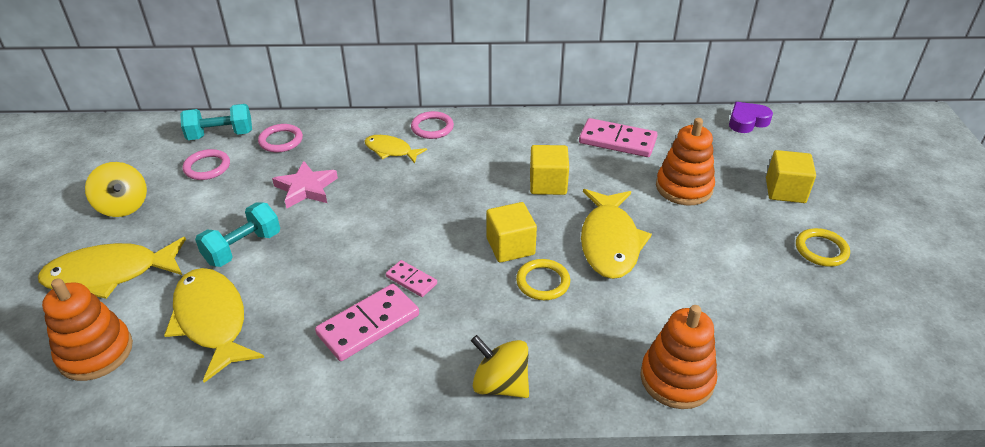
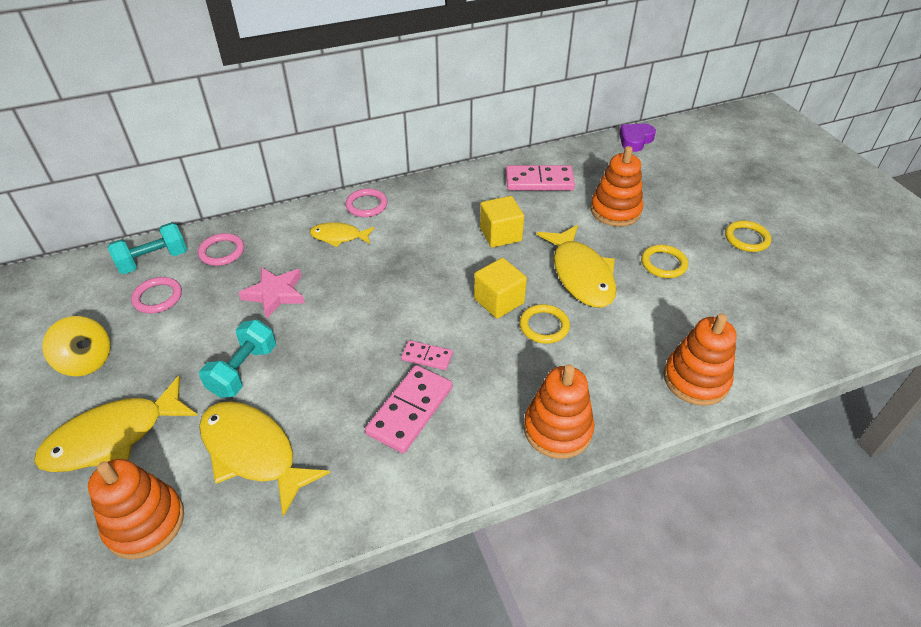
camera: 20 degrees left, 5 degrees up
(500, 384) = (557, 429): yellow spinning top -> orange stacking toy
(707, 253) = (663, 264): none -> yellow ring
(785, 190) = (695, 194): yellow cube -> none

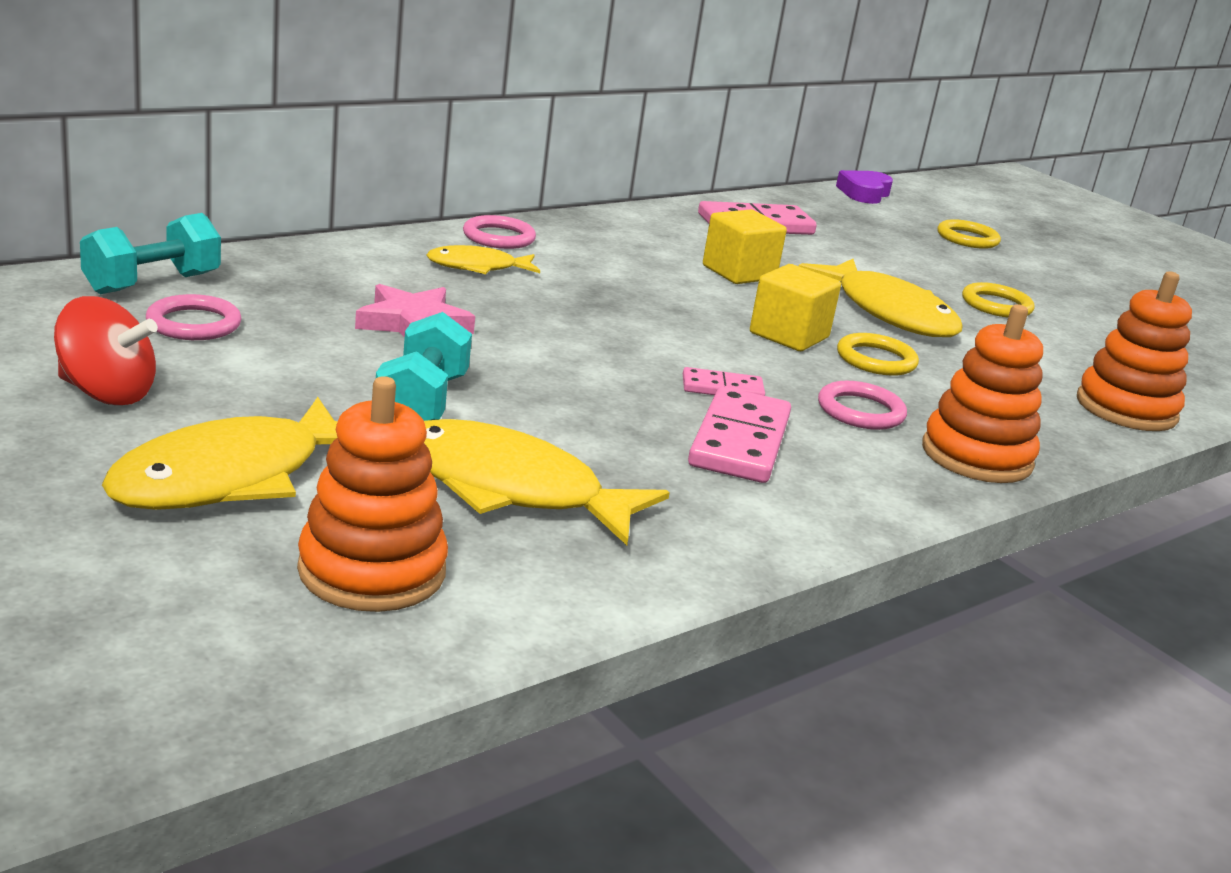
camera: 20 degrees left, 20 degrees down
(86, 361) = (106, 393): yellow spinning top -> red spinning top
(222, 252) = (278, 277): pink ring -> pink ring (860, 411)
(615, 211) = (889, 256): orange stacking toy -> none
(746, 238) = (1087, 286): yellow ring -> yellow ring (967, 238)

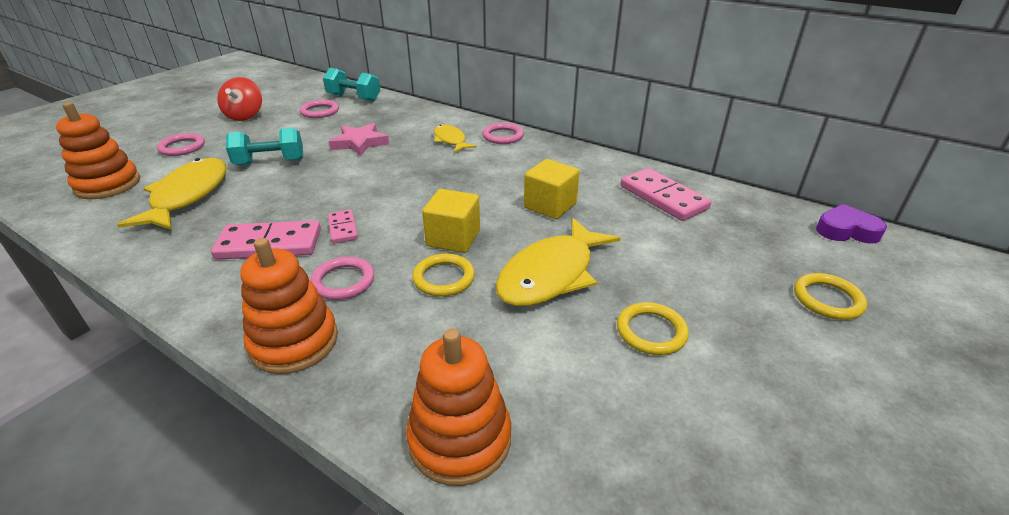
camera: 75 degrees right, 10 degrees up
(231, 477) = (182, 147): yellow fish -> pink ring

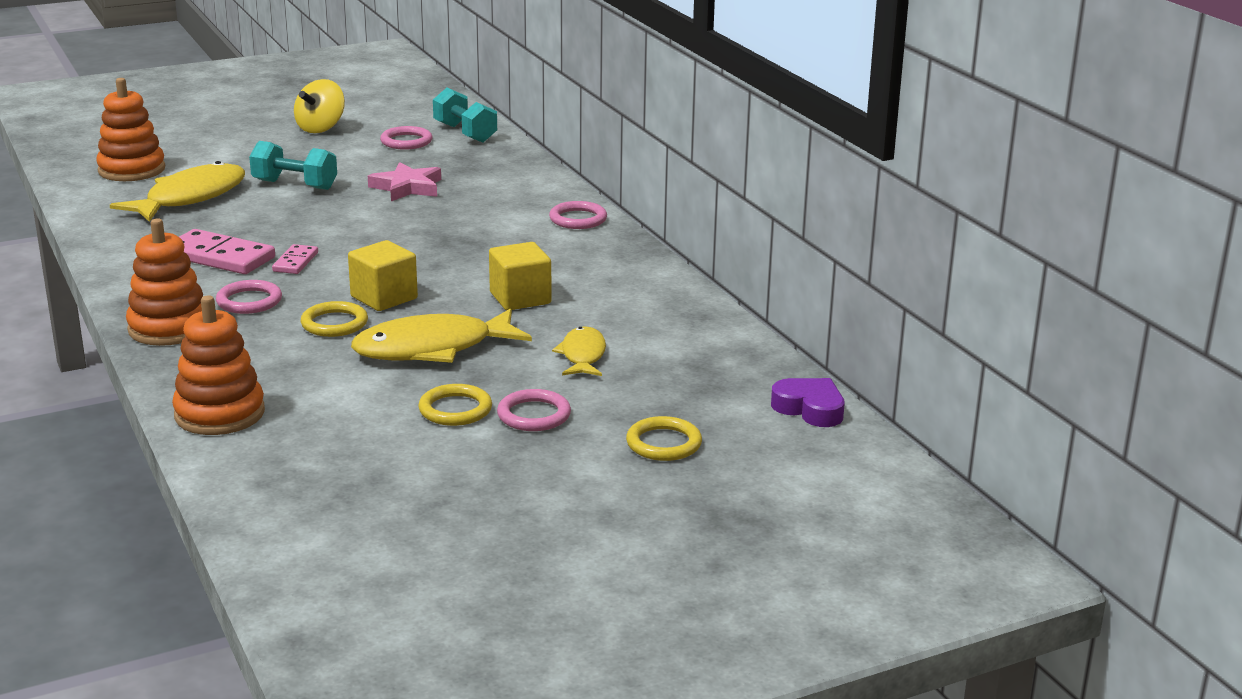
camera: 30 degrees right, 10 degrees down
(182, 147) = (226, 149): pink ring -> pink ring (534, 415)
(245, 116) = (321, 128): red spinning top -> yellow spinning top
(451, 140) = (510, 209): yellow fish -> yellow fish (582, 355)
(663, 197) = (658, 325): pink domino -> none

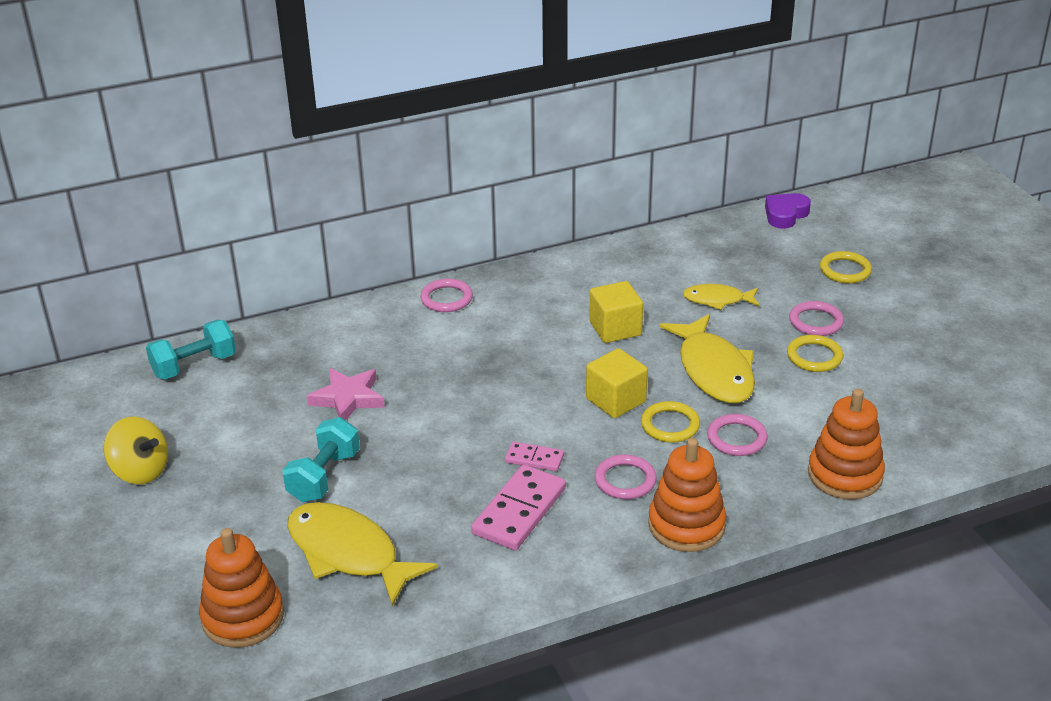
camera: 85 degrees left, 10 degrees up
(406, 141) = (208, 405): pink ring -> pink ring (736, 438)

